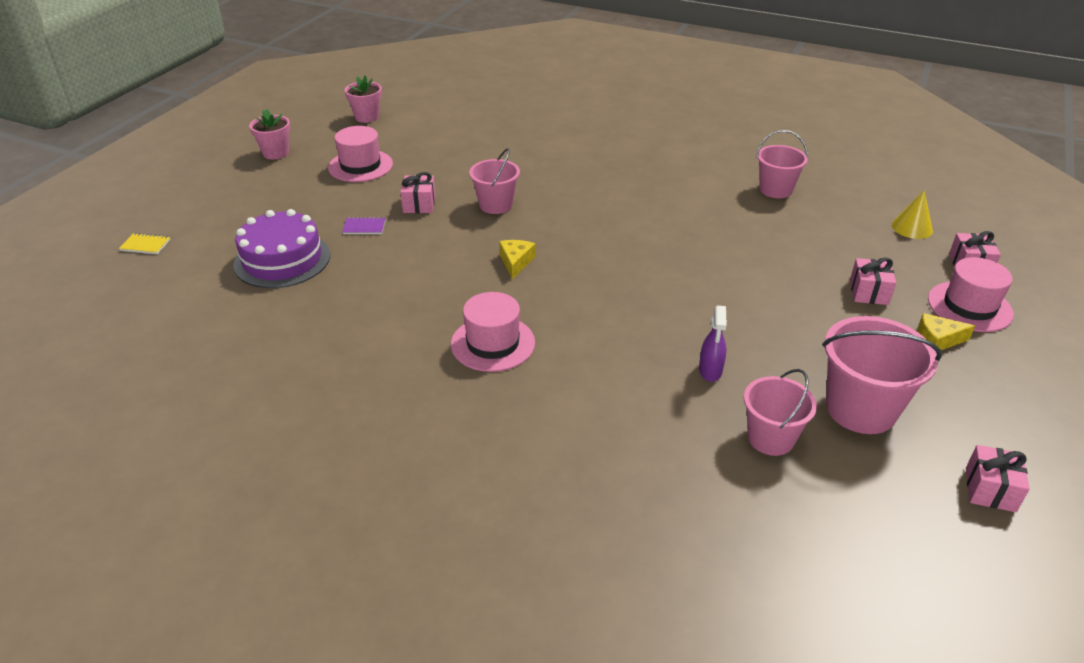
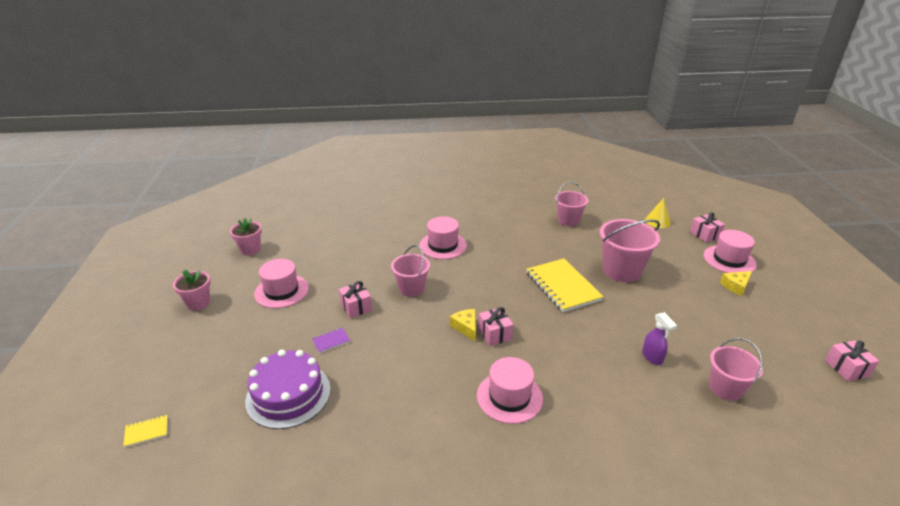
camera: 30 degrees left, 5 degrees down
(577, 172) = (443, 245): none -> pink hat
(680, 260) = (562, 286): none -> yellow notebook
(860, 409) = (746, 346): pink bucket -> pink bucket (621, 270)
(869, 292) = (677, 269): pink gift -> pink gift (494, 334)

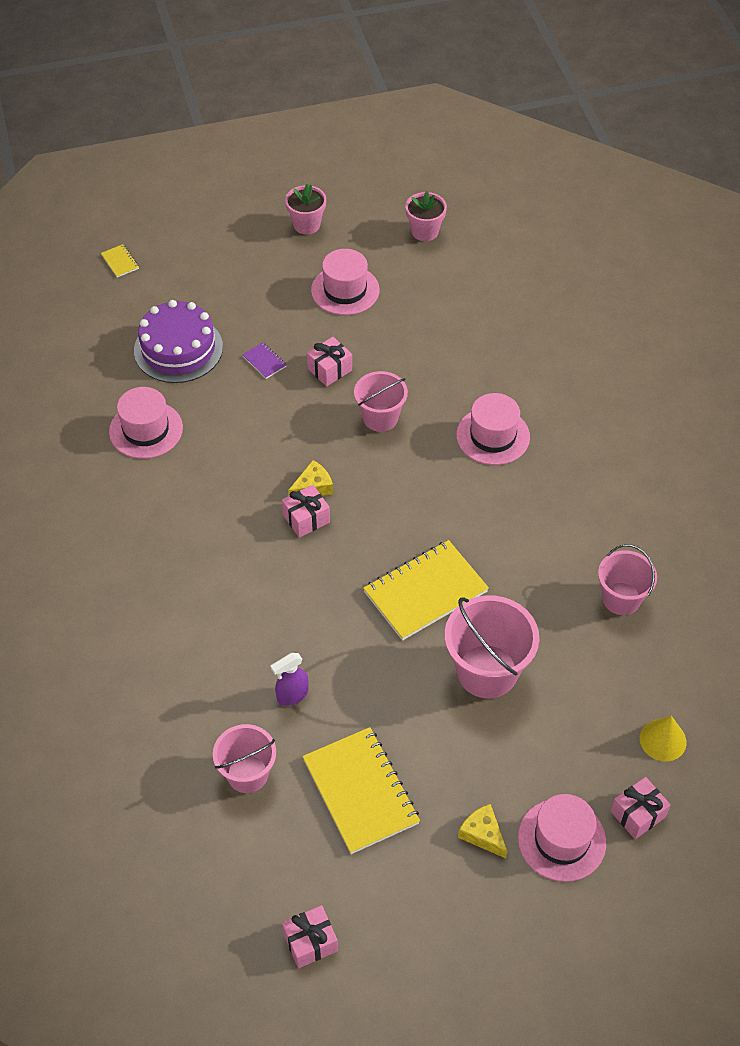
camera: 80 degrees right, 20 degrees up
(509, 397) = (201, 542): pink hat -> pink hat (146, 430)
(722, 332) = (360, 791): none -> yellow notebook

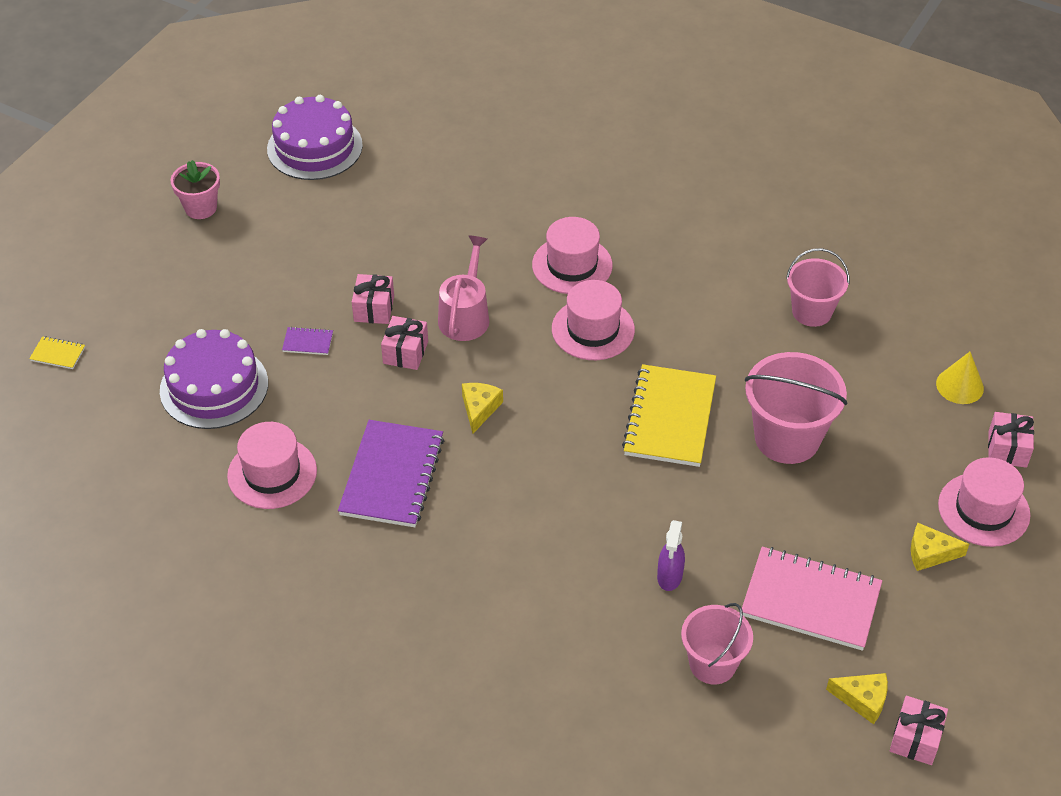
camera: 45 degrees left, 5 degrees down
(209, 487) = (392, 476): none -> purple notebook
(306, 518) = (506, 437): pink gift -> pink gift (405, 352)
(310, 885) = (862, 700): none -> yellow cheese
(345, 290) = (305, 238): pink hat -> pink hat (593, 329)
(360, 791) = (810, 601): yellow notebook -> pink notebook
(380, 418) = (465, 315): pink bucket -> pink watering can
(425, 231) = (314, 147): pink flower pot -> purple cake

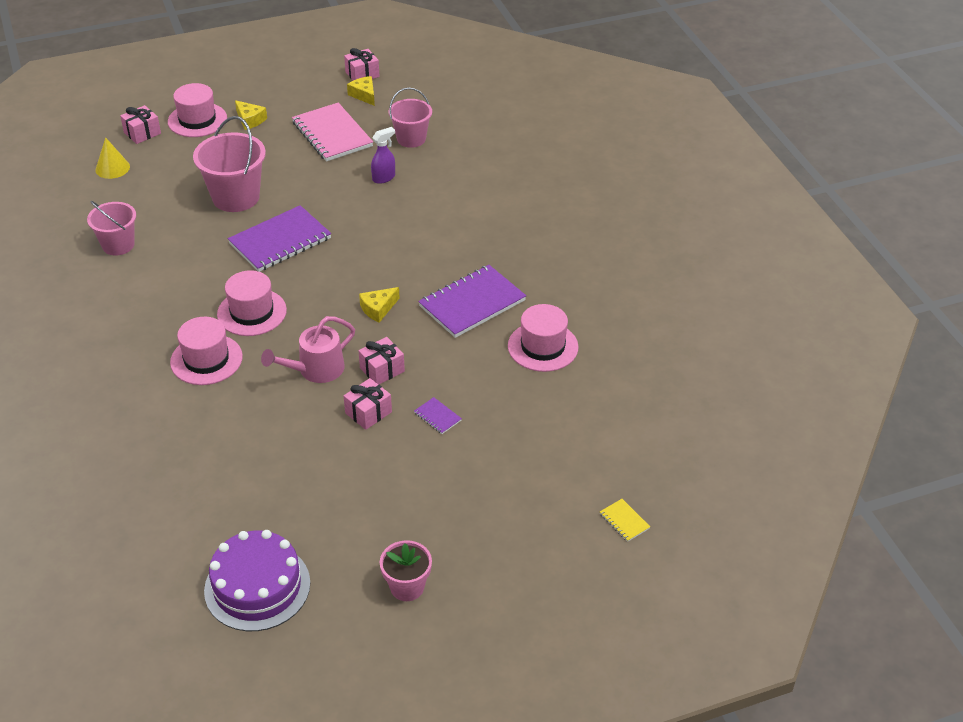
camera: 140 degrees left, 5 degrees down
(214, 387) = (530, 424): purple cake -> none
(670, 418) = (280, 241): yellow notebook -> purple notebook

